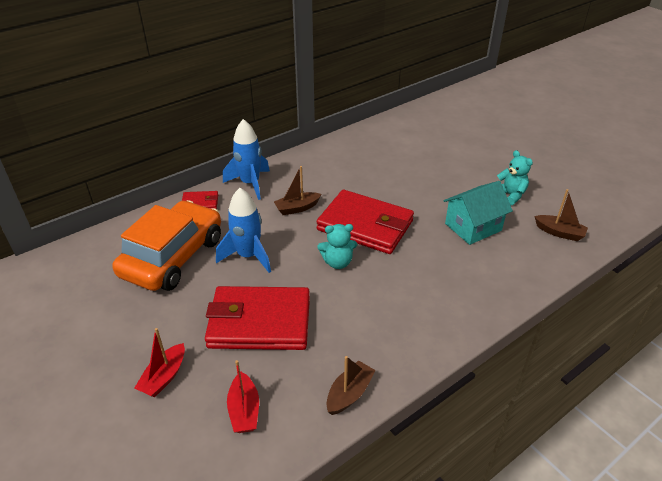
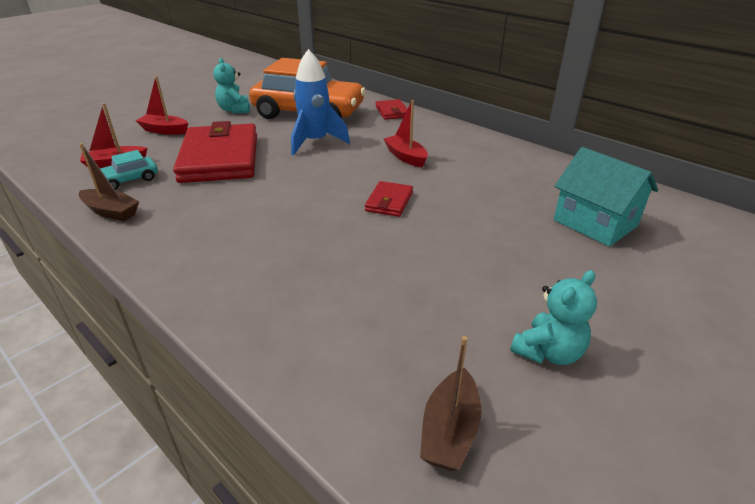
camera: 80 degrees right, 5 degrees down
(250, 184) = (438, 129): blue rocket -> none
(287, 391) = (128, 180): none -> turquoise car
(297, 208) = (406, 157): brown boat -> red boat
(337, 262) = (312, 189): turquoise teddy bear -> turquoise teddy bear (234, 110)
(365, 225) = (389, 202): red wallet -> red wallet, size x0.45
(473, 227) = (421, 299): turquoise house -> turquoise house (595, 223)

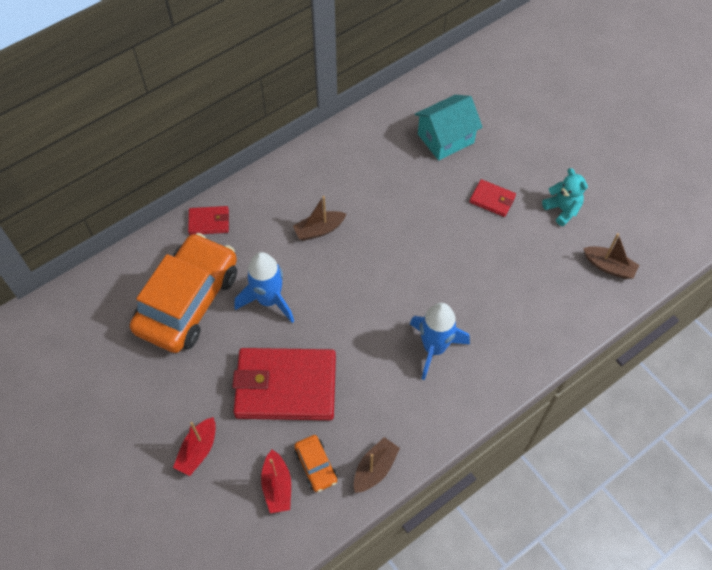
camera: 80 degrees left, 25 degrees up
(128, 180) = (316, 466): turquoise car -> orange car
(234, 110) = (155, 379): turquoise teddy bear -> none
(262, 238) = (434, 348): none -> blue rocket
(389, 202) = (395, 256): red wallet -> red wallet (492, 199)
(406, 157) = (319, 230): red boat -> brown boat

